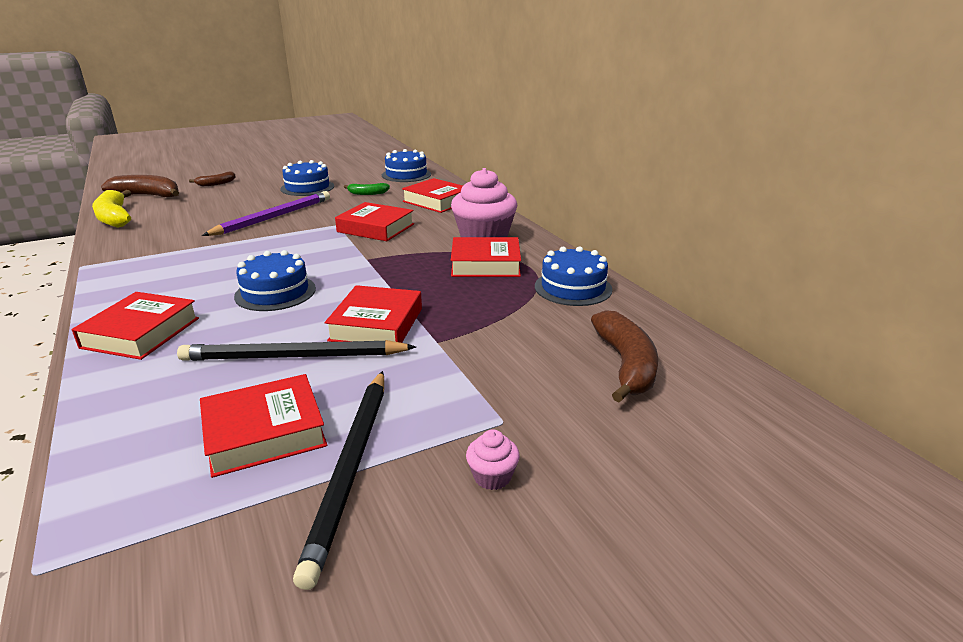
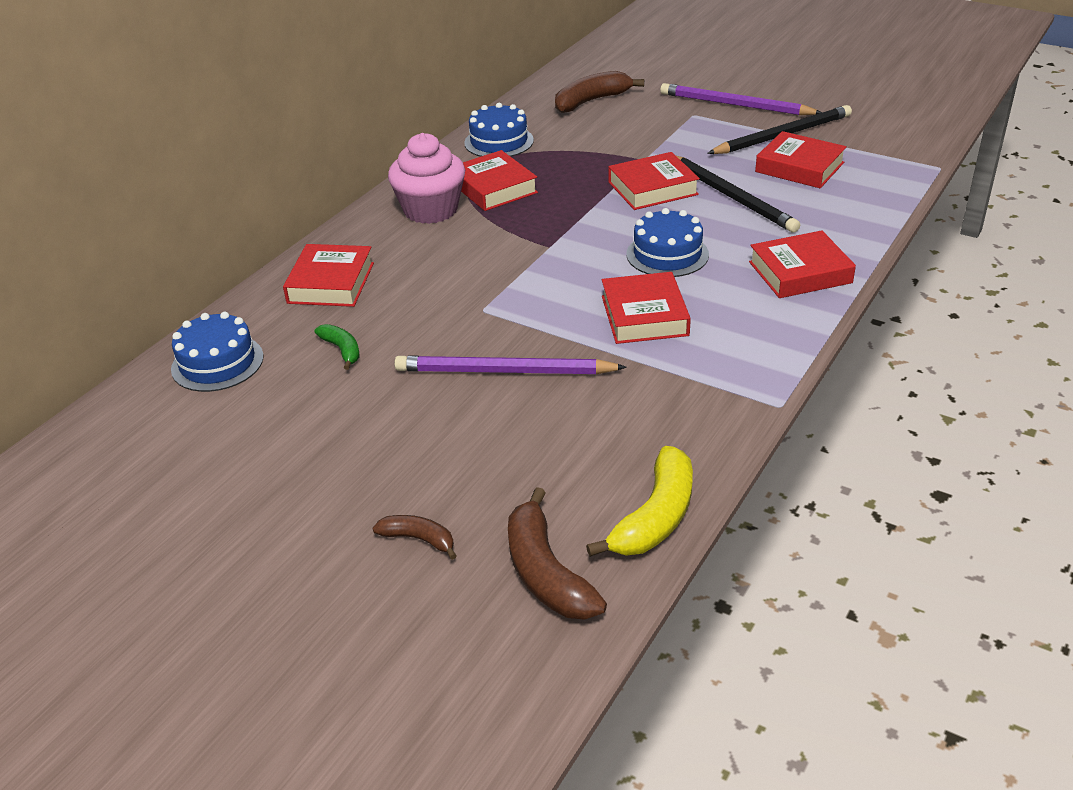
camera: 120 degrees left, 10 degrees up
(307, 187) = (358, 421): blue cake -> none
(376, 228) = (465, 280): red book -> red book (644, 315)
(492, 476) = (735, 105): pink cupcake -> purple pencil

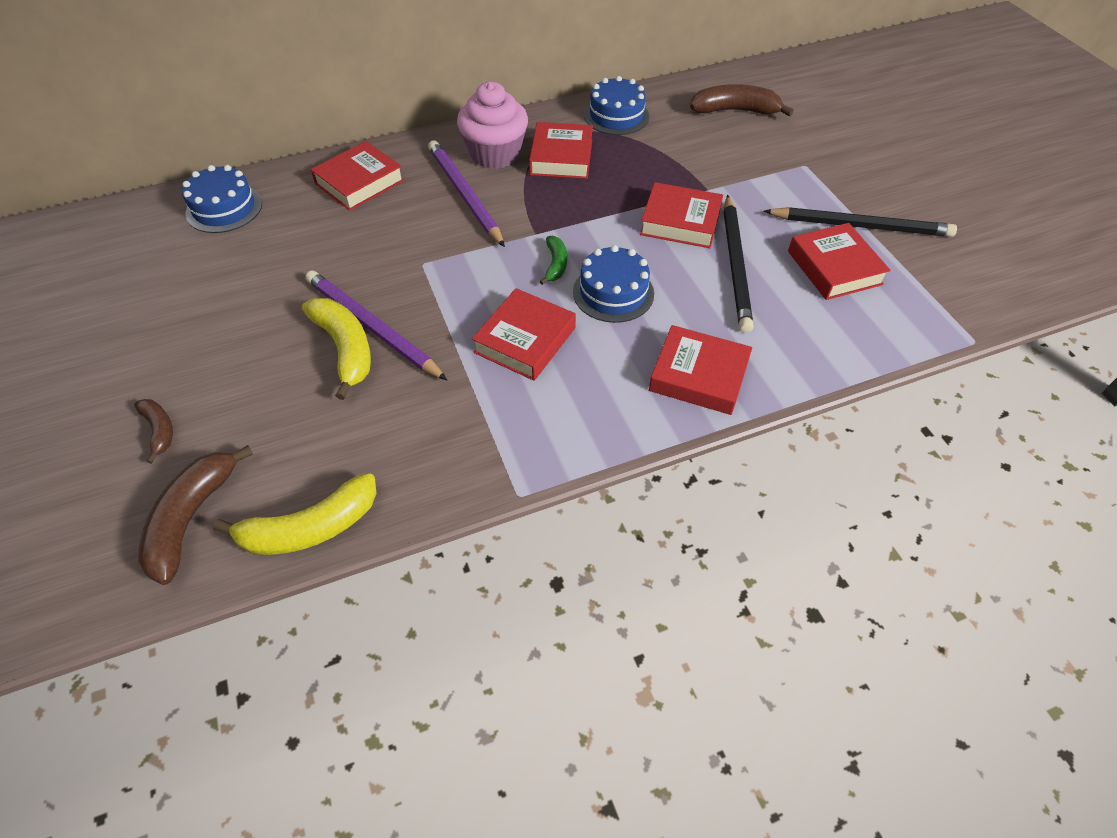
camera: 35 degrees right, 15 degrees up
(342, 350) = (300, 243): green banana -> green banana (555, 264)
(503, 397) = (345, 349): none -> yellow banana
(735, 105) = (855, 173): purple pencil -> purple pencil (464, 195)

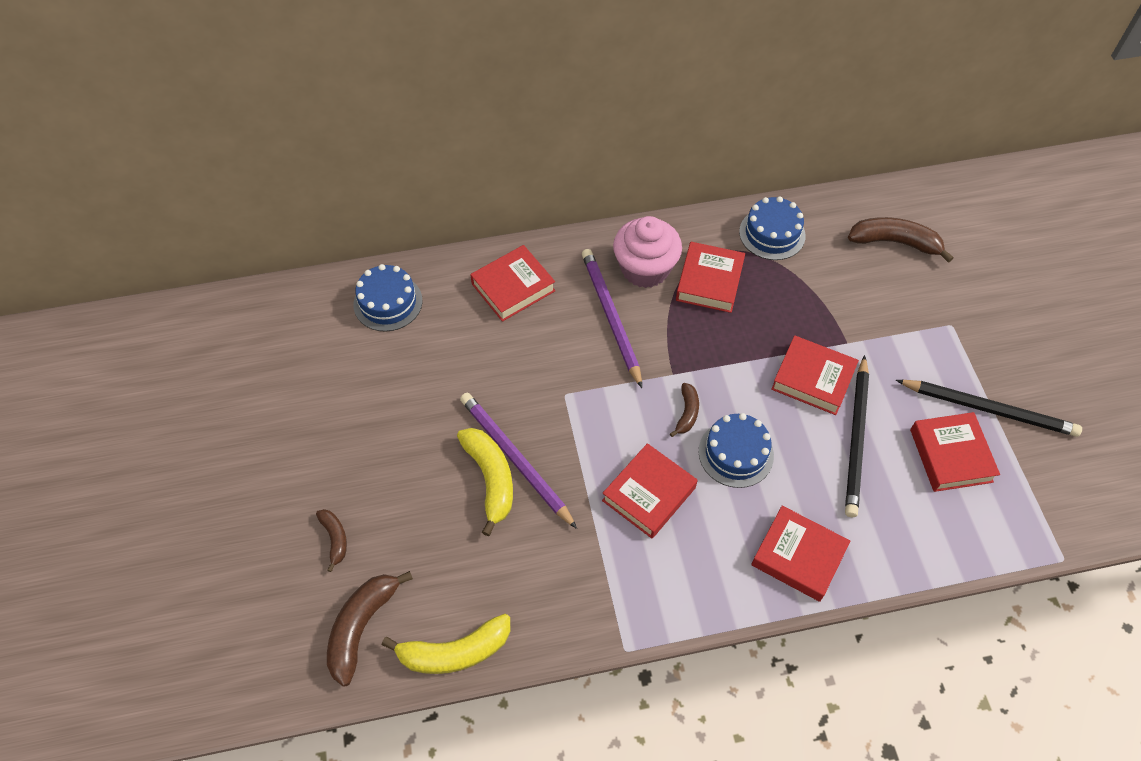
camera: 10 degrees right, 5 degrees up
(555, 264) = (687, 413): green banana -> brown banana

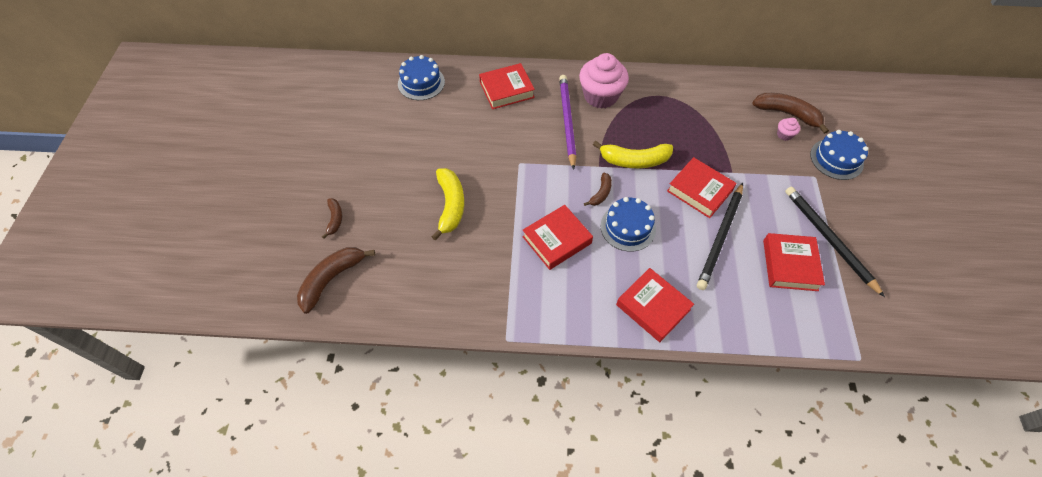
camera: 15 degrees right, 0 degrees up
(455, 651) = (388, 310): yellow banana -> yellow banana (634, 160)
(515, 459) = (471, 197): purple pencil -> none
(709, 281) = (643, 113): red book -> none
(772, 234) = (698, 91): blue cake -> blue cake (836, 159)
(899, 273) = (784, 135): none -> pink cupcake
(989, 409) = (829, 239): black pencil -> black pencil turned 150 degrees counterclockwise

